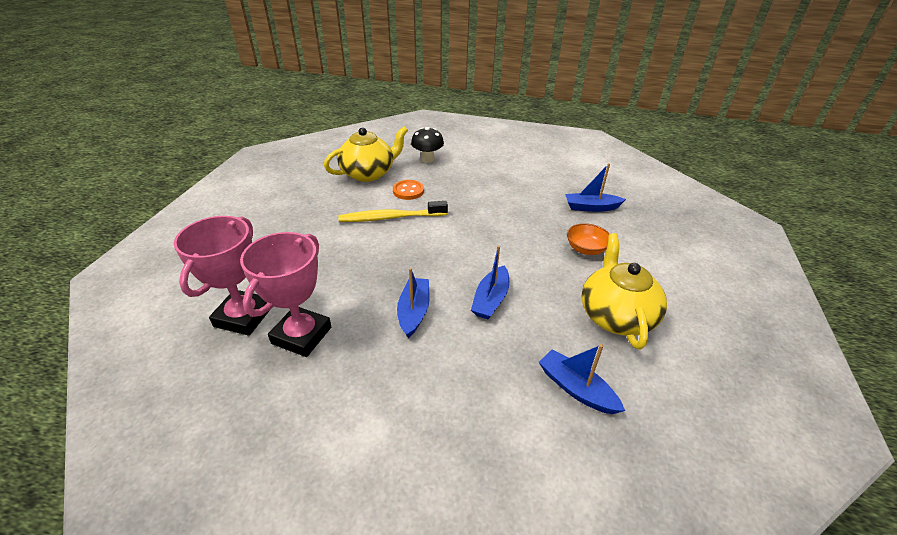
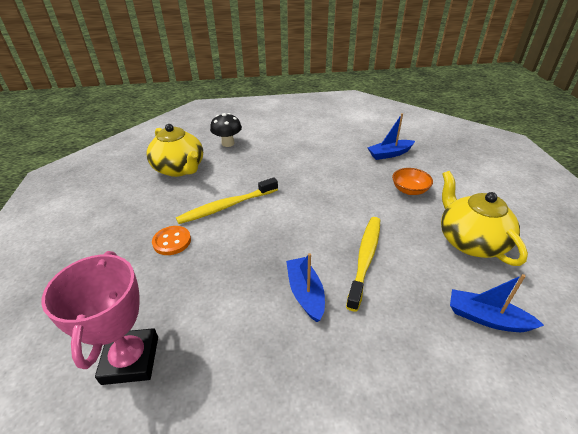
camera: 20 degrees left, 0 degrees up
(301, 335) = (208, 358): pink trophy -> none
(368, 173) = (180, 169): yellow teapot -> yellow teapot turned 105 degrees clockwise
(408, 191) = (228, 177): orange button -> orange button (172, 241)
(491, 299) = (365, 259): blue boat -> yellow toothbrush

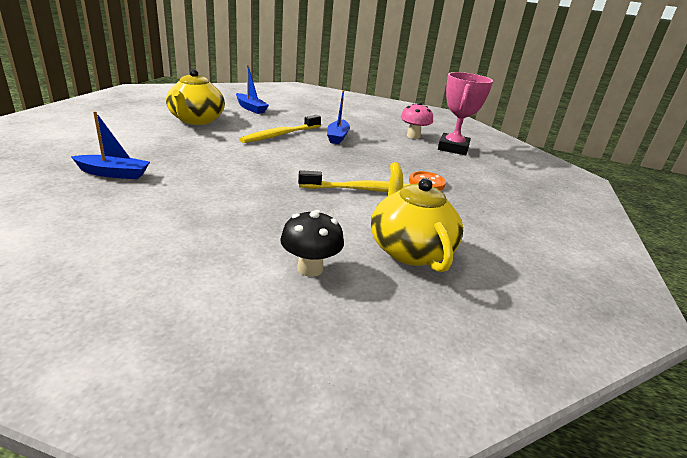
camera: 160 degrees left, 10 degrees down
(202, 372) = (413, 136): none -> pink mushroom
(409, 190) = (172, 147): orange bowl -> none

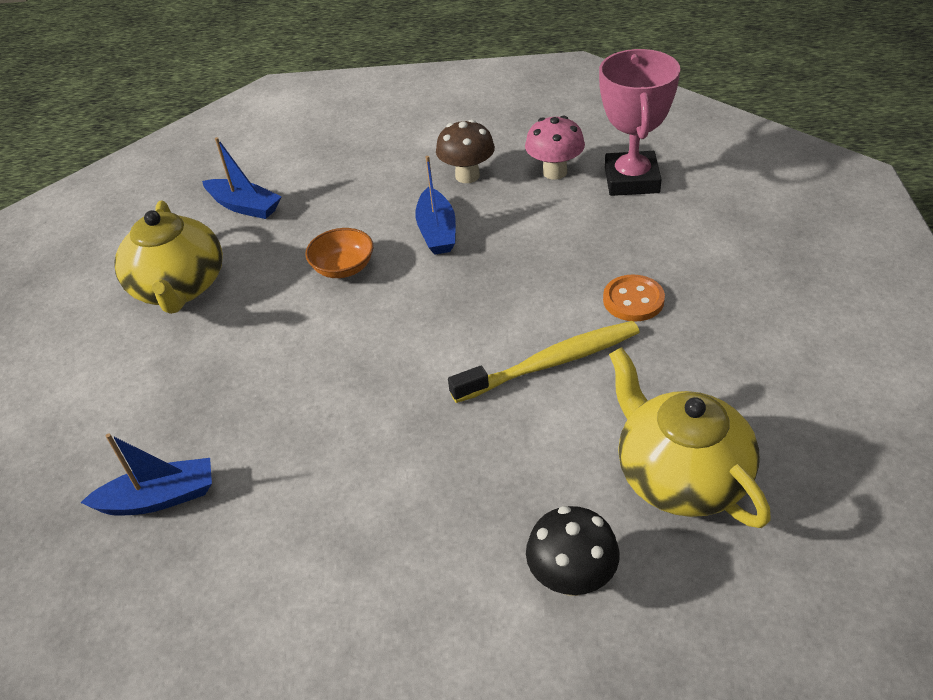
camera: 10 degrees left, 15 degrees up
(280, 135) = (343, 268): yellow toothbrush -> orange bowl
(367, 126) = (467, 176): none -> brown mushroom

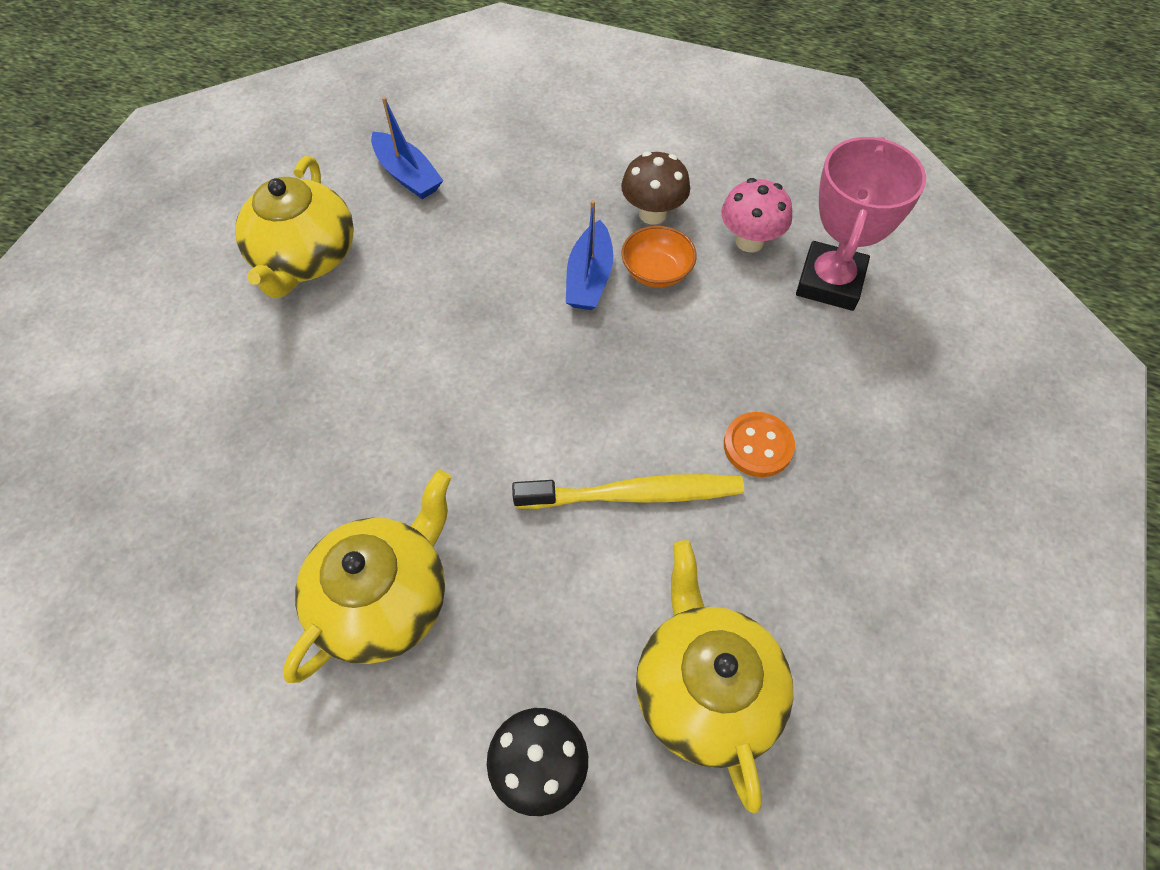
camera: 15 degrees right, 15 degrees up
(159, 498) = (192, 508): blue boat -> none
(343, 268) = (474, 292): orange bowl -> orange bowl (656, 272)
(372, 506) = (384, 599): none -> yellow teapot

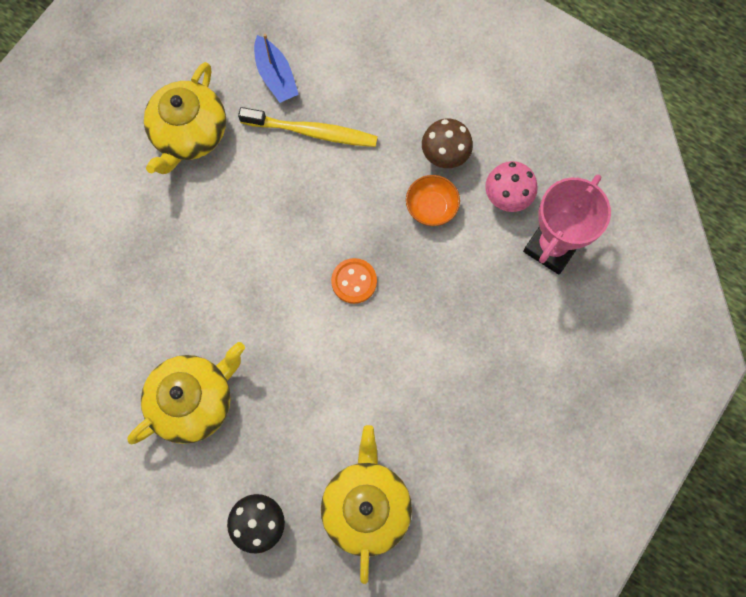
camera: 15 degrees right, 15 degrees up
(589, 278) = (382, 200): blue boat -> none
(634, 494) = (363, 372): yellow toothbrush -> yellow toothbrush (312, 132)
(758, 446) = (454, 359): orange button -> orange button (354, 281)

